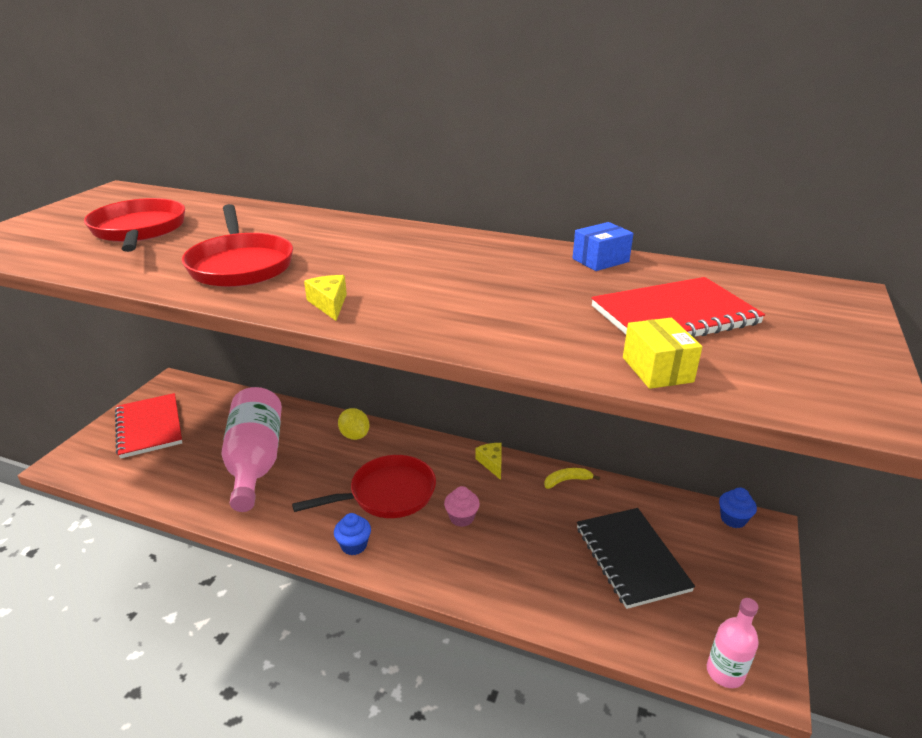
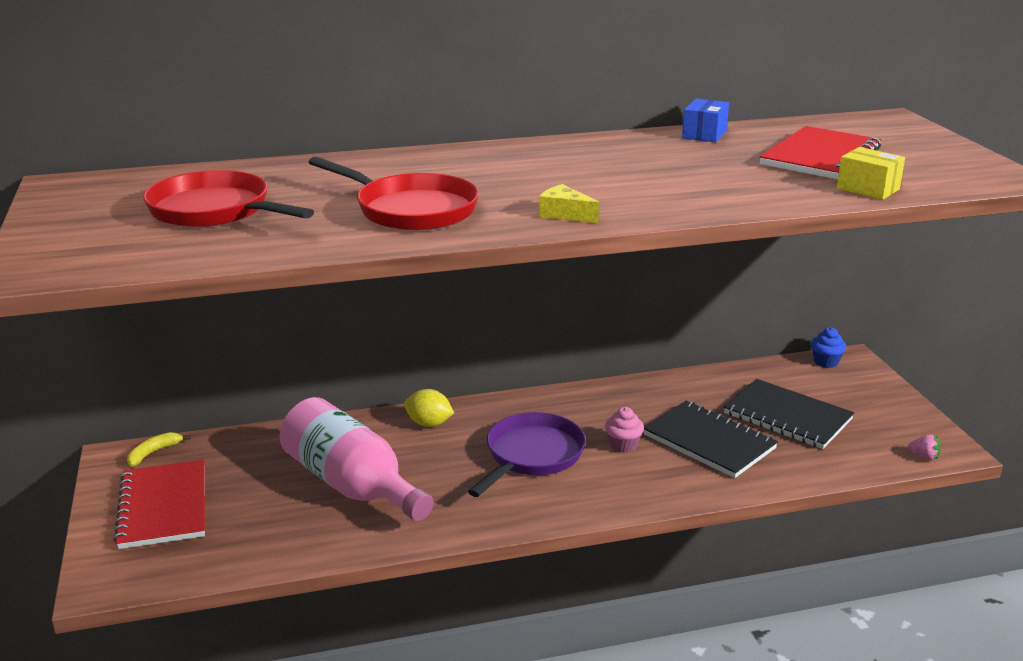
camera: 35 degrees left, 5 degrees down
(149, 427) = (164, 507): red notebook -> red notebook turned 45 degrees clockwise
(354, 545) = (556, 505): blue cupcake -> none
(387, 494) = (531, 456): red pan -> purple pan
(492, 463) = (594, 395): yellow cheese -> none
(533, 548) = (708, 442): none -> black notebook
(567, 480) = (674, 384): yellow banana -> yellow banana (154, 452)
(725, 672) = (924, 457): pink bottle -> pink strawberry

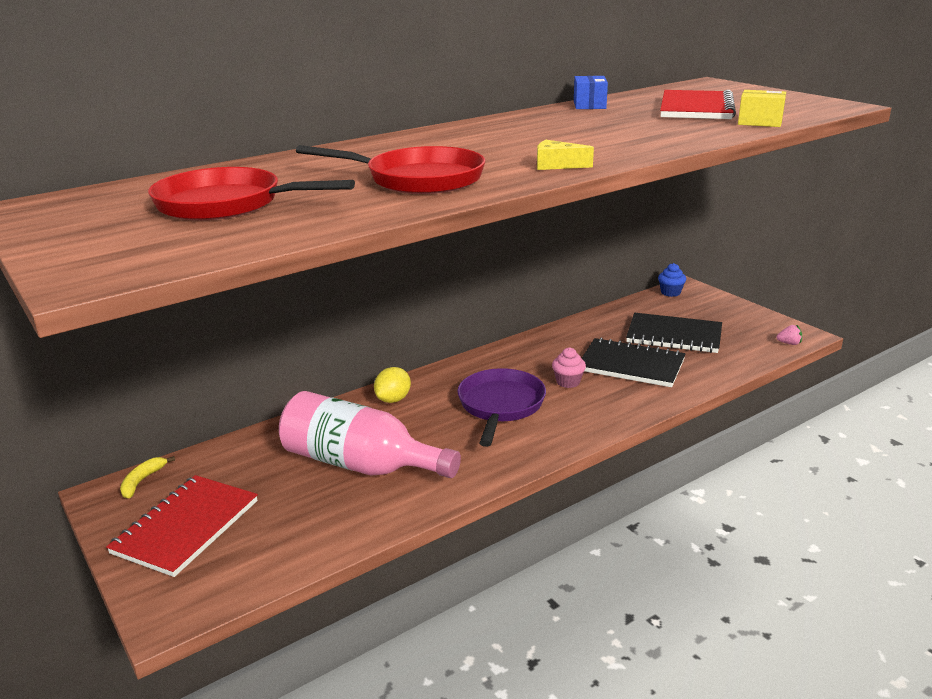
camera: 20 degrees left, 0 degrees up
(164, 507) = (186, 527): red notebook -> red notebook turned 60 degrees clockwise
(429, 423) = (393, 399): yellow lemon -> yellow lemon turned 60 degrees counterclockwise

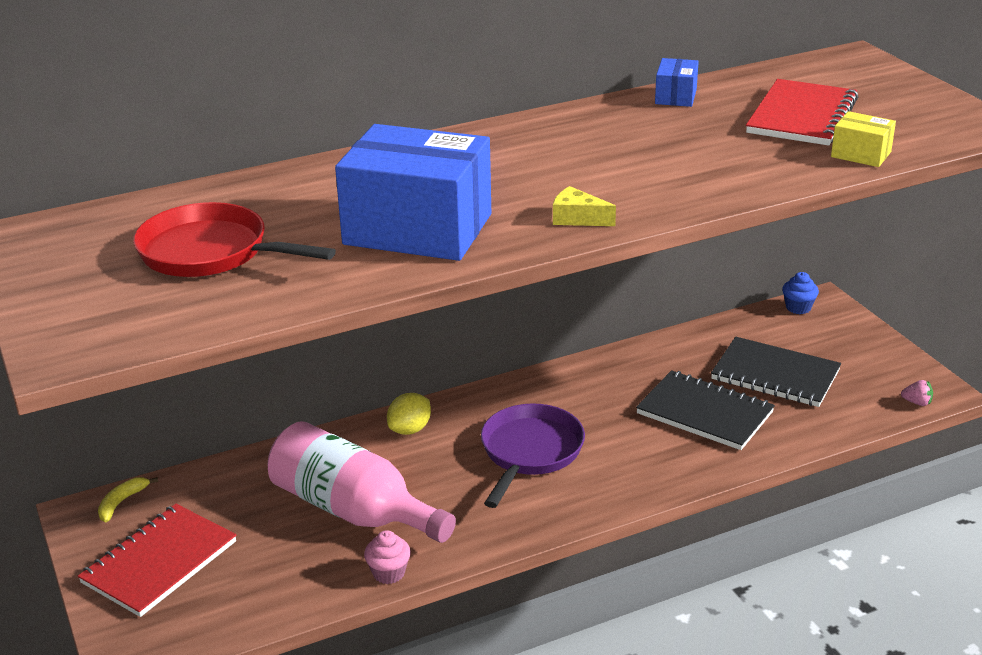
camera: 10 degrees right, 5 degrees up
(418, 179) = (418, 229): red pan -> blue box
(568, 382) = (619, 428): pink cupcake -> pink cupcake (389, 573)

